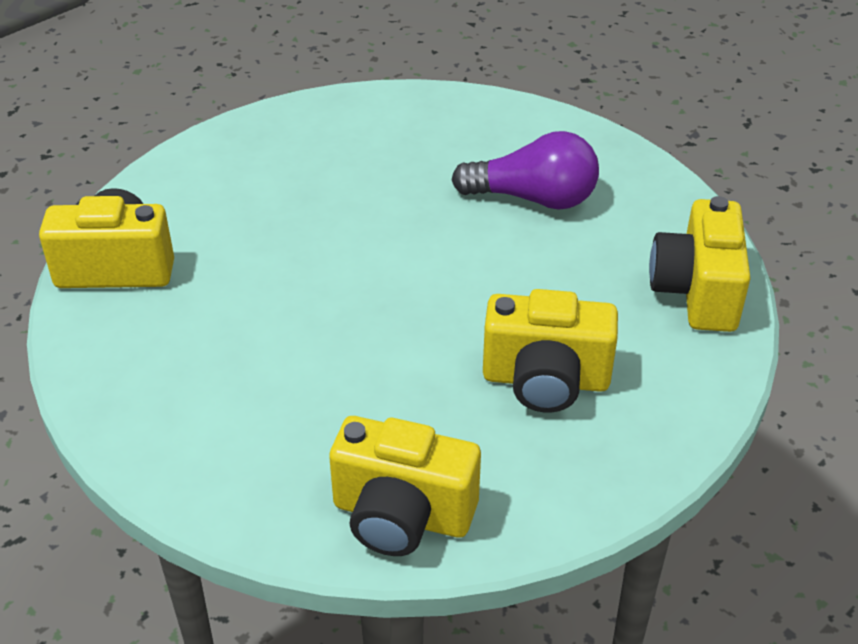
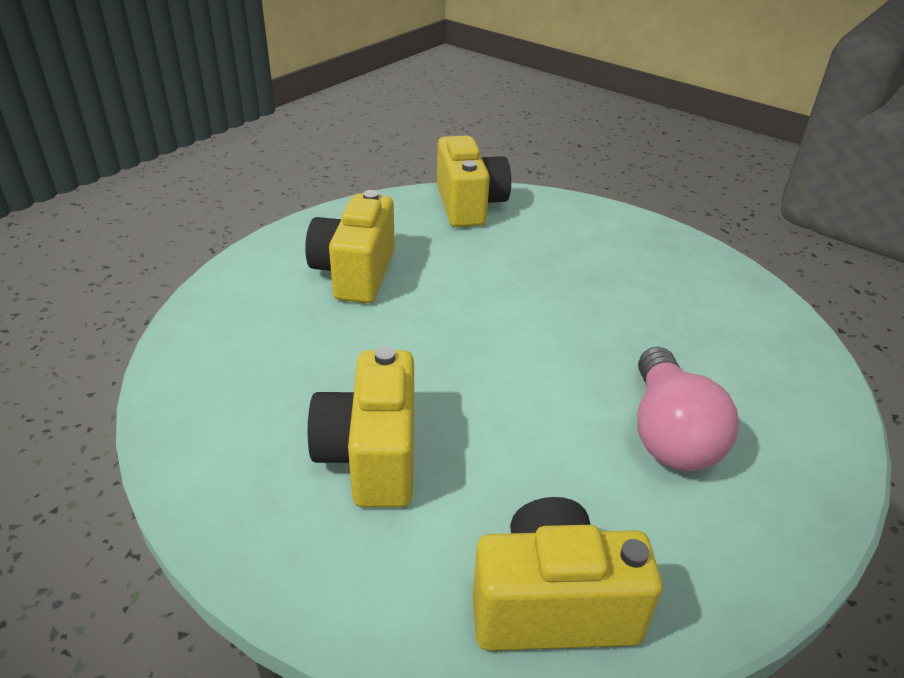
camera: 80 degrees right, 5 degrees down
(402, 515) = (203, 370): yellow camera -> yellow camera (355, 273)
(533, 198) = (669, 433): purple light bulb -> pink light bulb

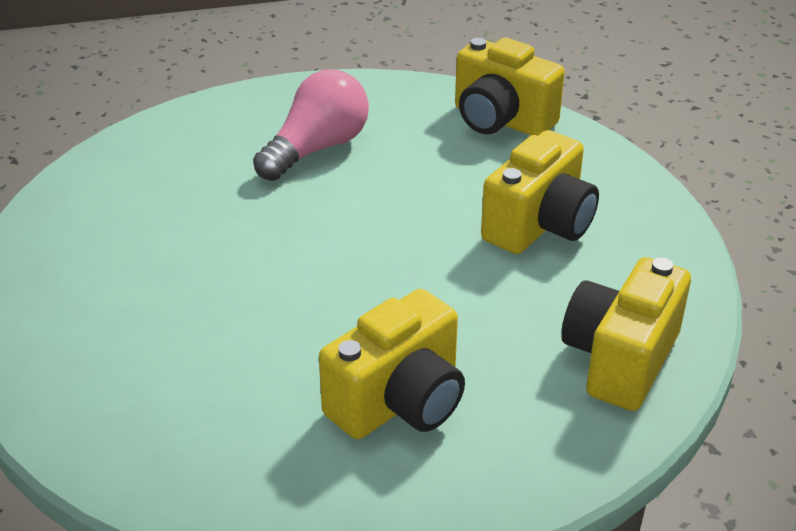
camera: 140 degrees left, 0 degrees up
(469, 205) = (139, 443): yellow camera -> yellow camera (620, 359)

